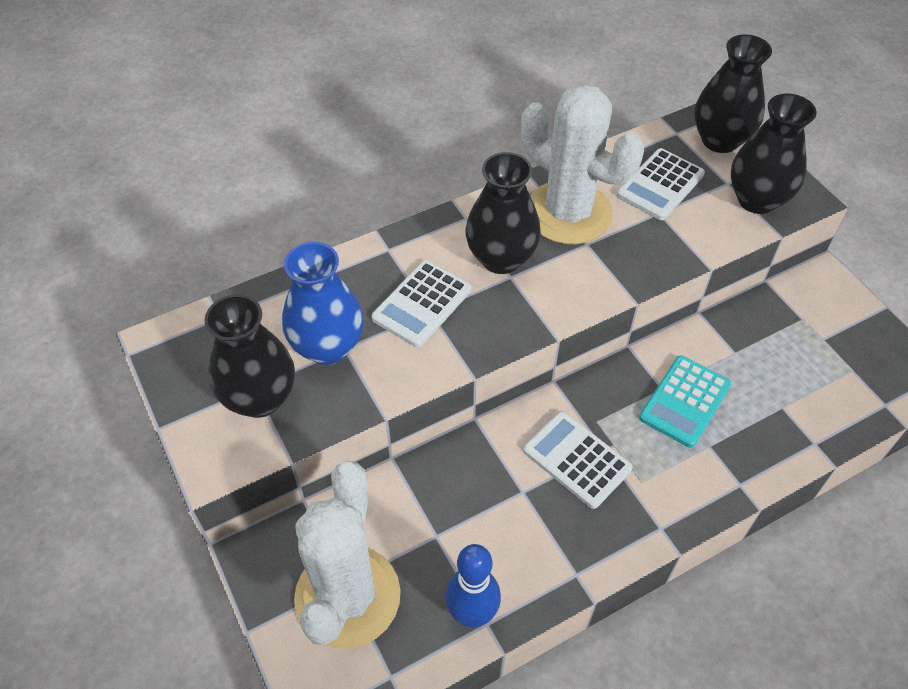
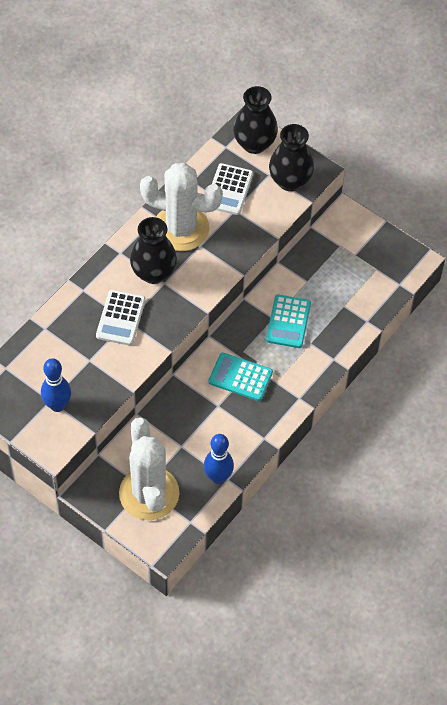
camera: 25 degrees left, 5 degrees up
(260, 398) = (57, 405): black vase -> blue bowling pin
(328, 347) = (79, 363): blue vase -> none
(576, 460) = (240, 377): white calculator -> turquoise calculator

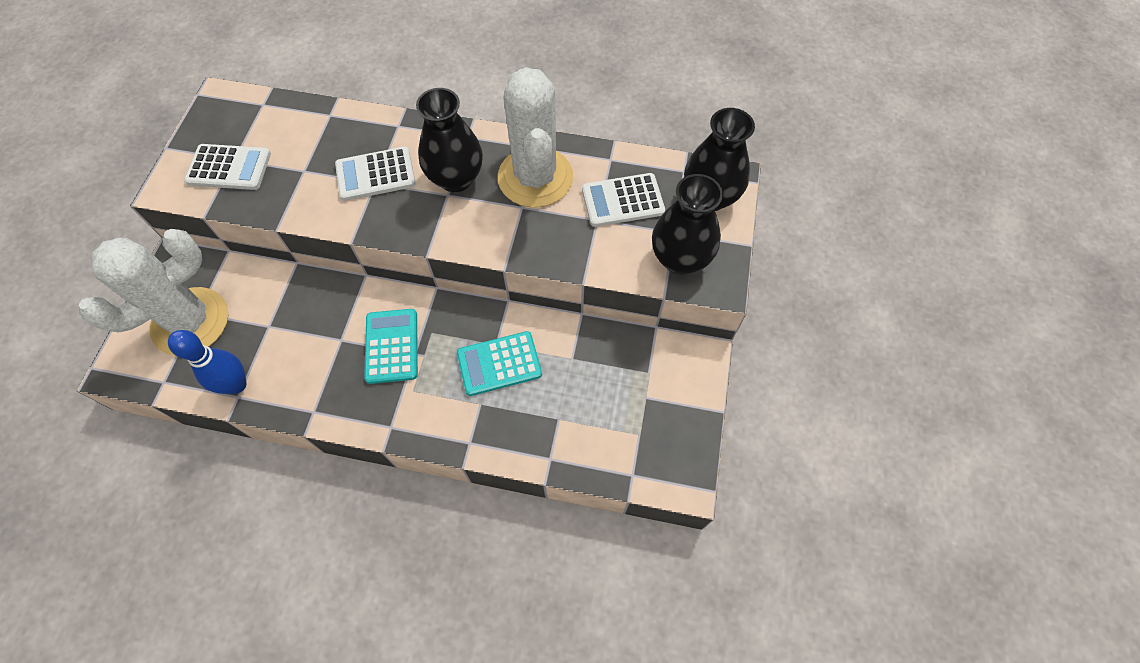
camera: 65 degrees right, 5 degrees up
(57, 405) = (229, 168): blue bowling pin -> white calculator

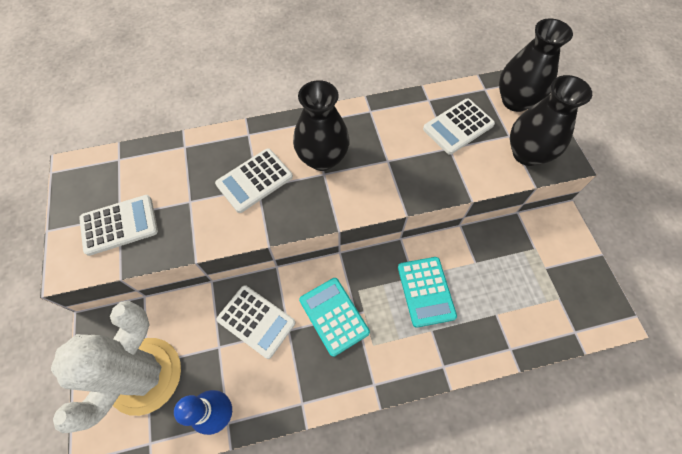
camera: 25 degrees left, 0 degrees up
(316, 318) = (256, 321): none -> white calculator
(499, 364) = (426, 291): turquoise calculator -> turquoise calculator turned 60 degrees counterclockwise
(535, 177) = (383, 134): white cactus -> none

